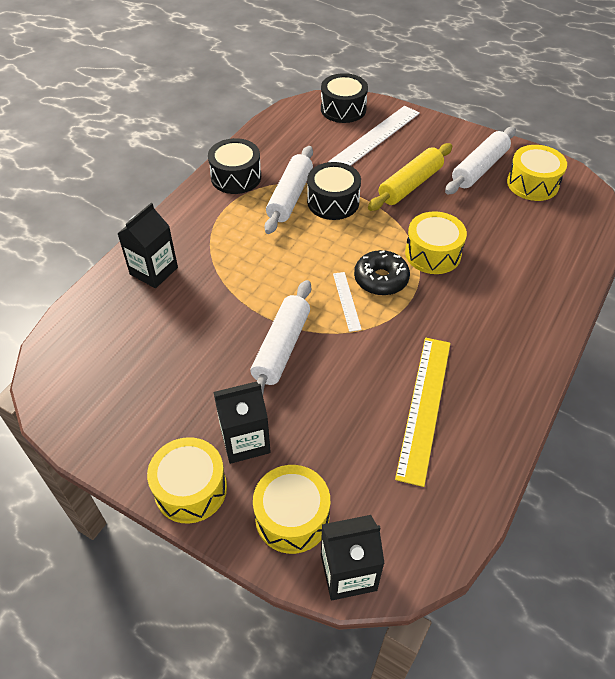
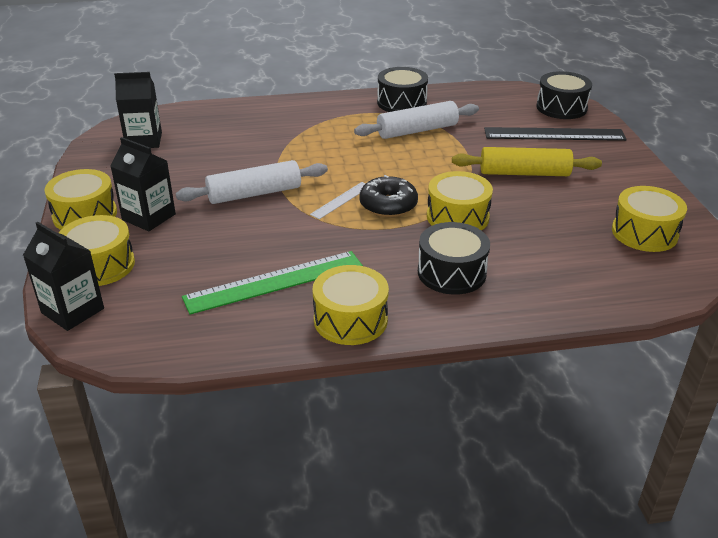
camera: 50 degrees right, 15 degrees down
(154, 271) = (261, 117): black carton -> black carton (144, 140)
(333, 202) = (442, 149): black drum -> black drum (451, 273)
(375, 137) = (554, 134): white ruler -> black ruler
(424, 407) = (274, 282): yellow ruler -> green ruler
(479, 168) = (611, 197): white rolling pin -> none
(509, 389) = (350, 320): none -> yellow drum

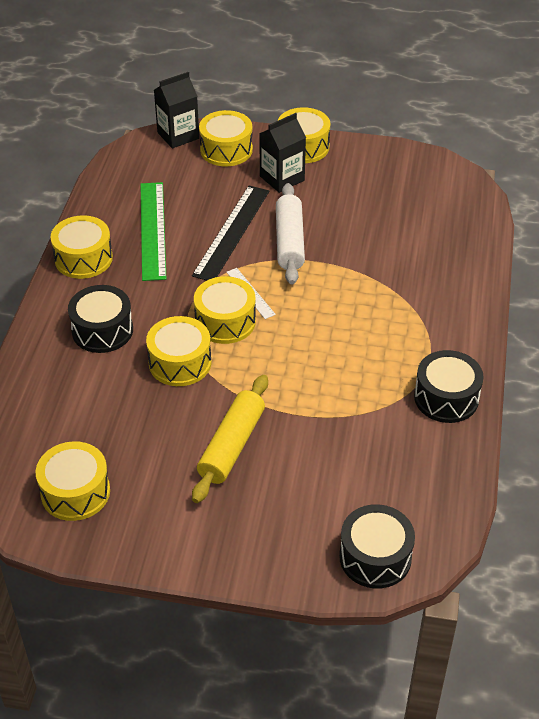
camera: 110 degrees right, 10 degrees up
(144, 140) = (424, 188): black carton -> none
(388, 205) = (225, 321): black donut -> yellow drum
(417, 130) = (367, 389): white rolling pin -> none
(554, 134) = (306, 514): black ruler -> black ruler (232, 232)

